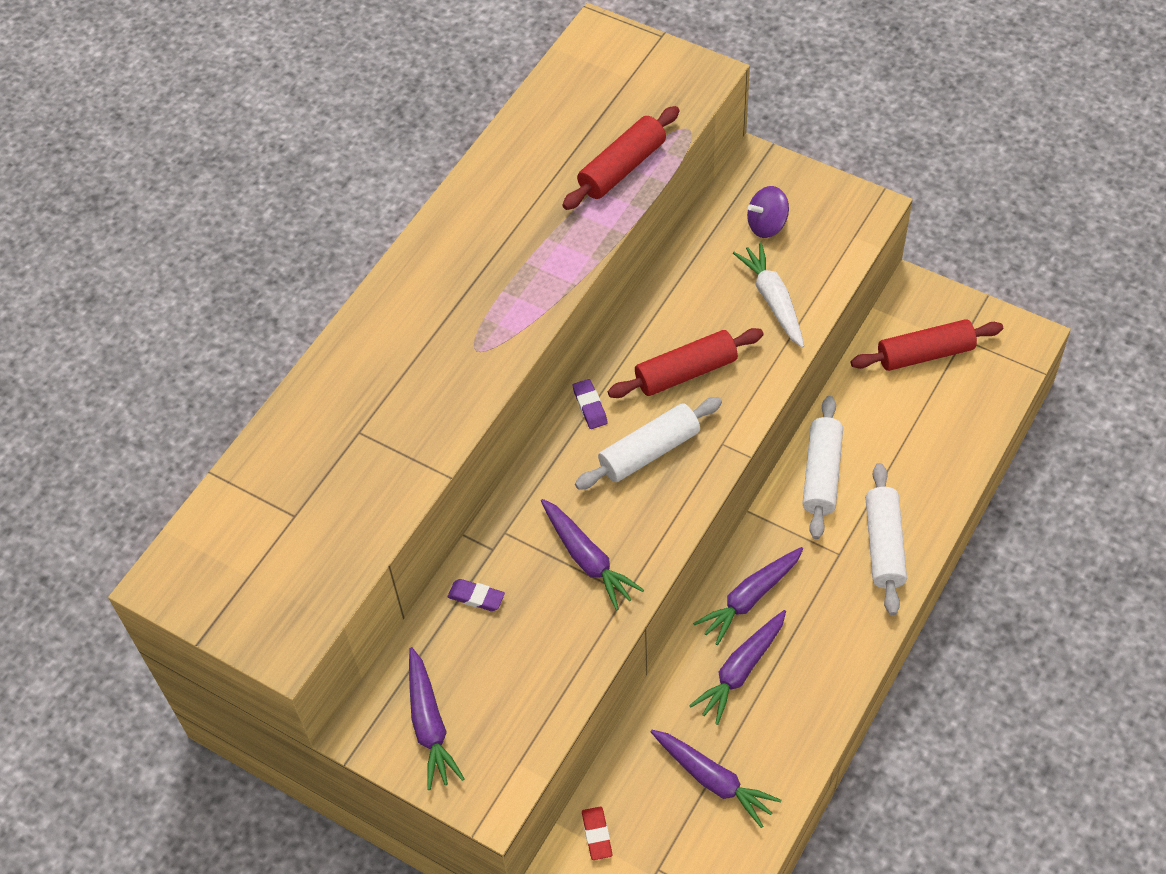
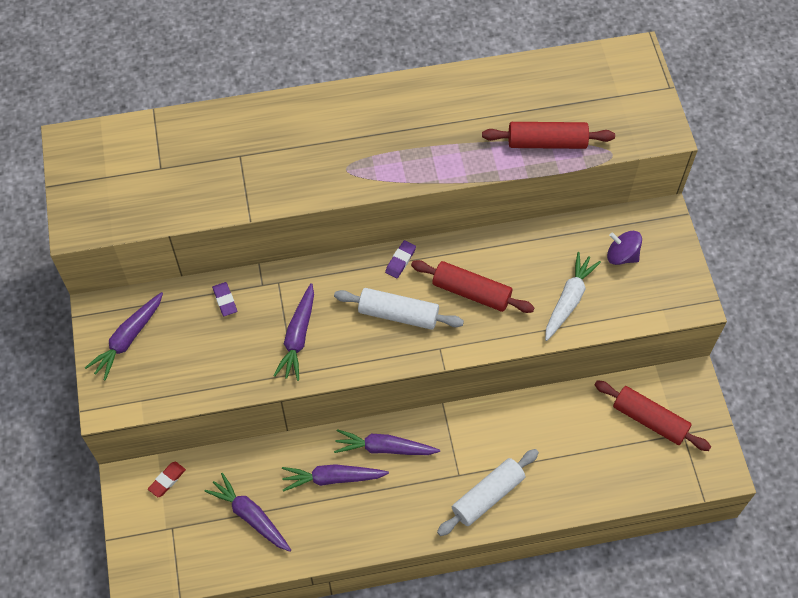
camera: 45 degrees right, 5 degrees up
(713, 780) = (250, 516): purple carrot -> purple carrot turned 135 degrees clockwise
(821, 474) = (505, 424): white rolling pin -> none

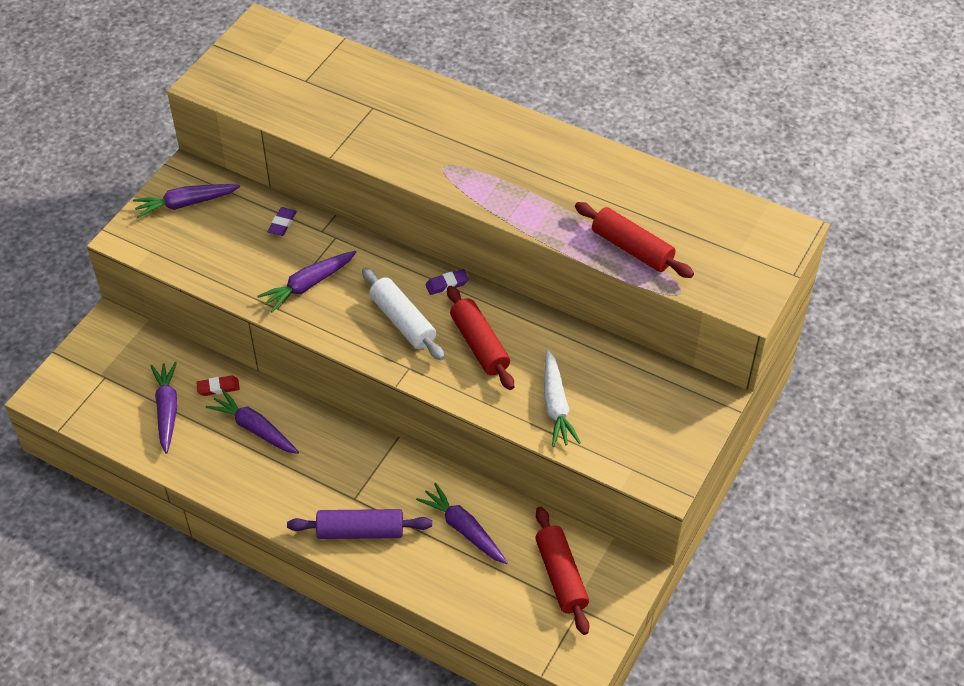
camera: 40 degrees right, 10 degrees down
(167, 480) = (136, 342): red eraser -> red eraser (218, 387)
(384, 448) = (317, 436): purple carrot -> purple carrot (463, 529)
(487, 496) = (360, 531): white rolling pin -> purple rolling pin
(568, 300) = (556, 405): white carrot -> white carrot turned 105 degrees clockwise
(622, 256) = (641, 404): purple spinning top -> none

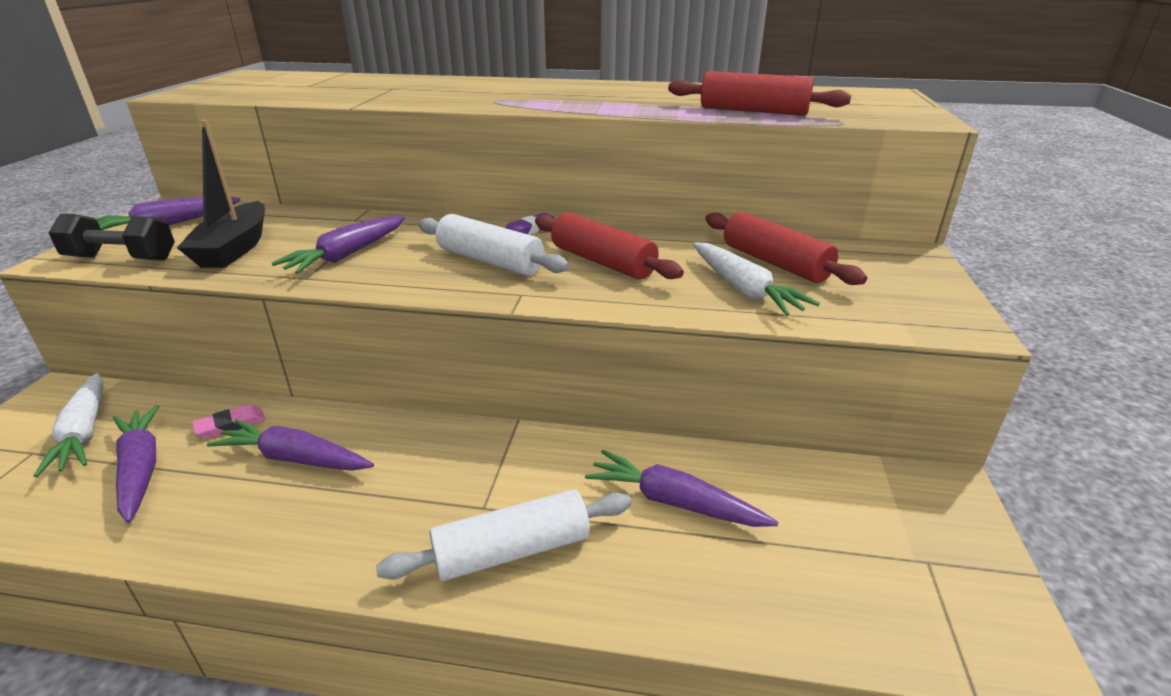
camera: 20 degrees left, 20 degrees down
(132, 368) = (84, 432): none -> white carrot
(160, 248) = (122, 258): none -> black dumbbell
(218, 387) = (230, 425): red eraser -> pink eraser
(233, 254) = (234, 248): none -> black boat
(282, 223) = (301, 221): purple eraser -> none
(360, 531) = (512, 550): purple rolling pin -> white rolling pin
(561, 576) = (859, 523): red rolling pin -> red rolling pin (775, 263)

